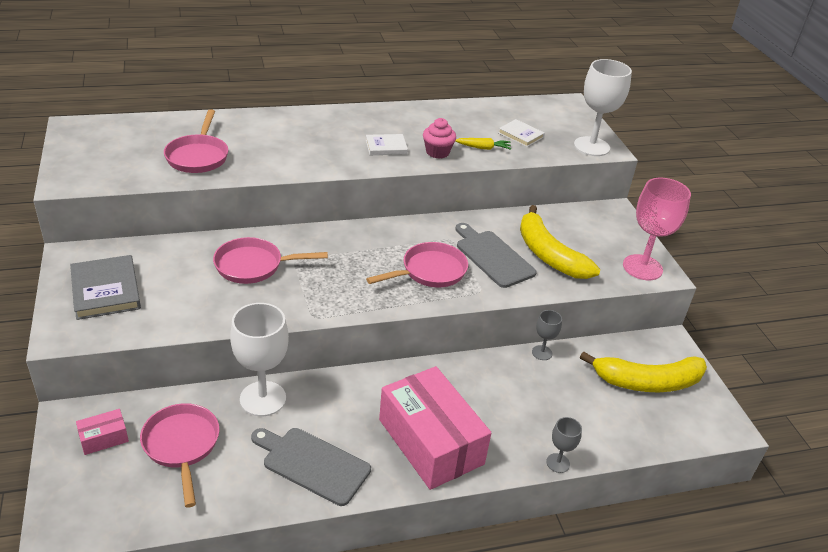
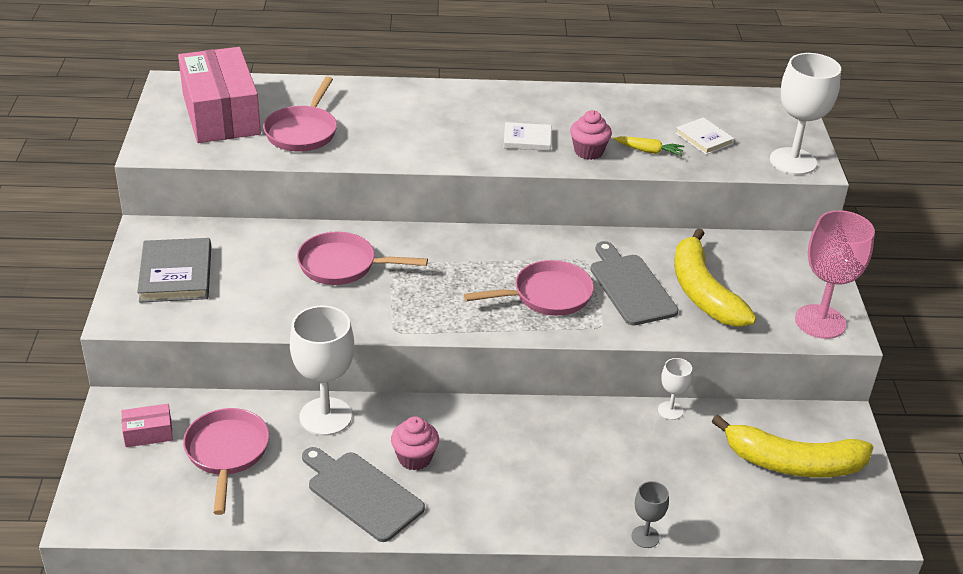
camera: 15 degrees right, 0 degrees up
(349, 424) = (414, 458): none -> pink cupcake
(430, 441) = (502, 490): pink box -> pink box (221, 114)
(542, 353) = (670, 410): grey goblet -> white goblet

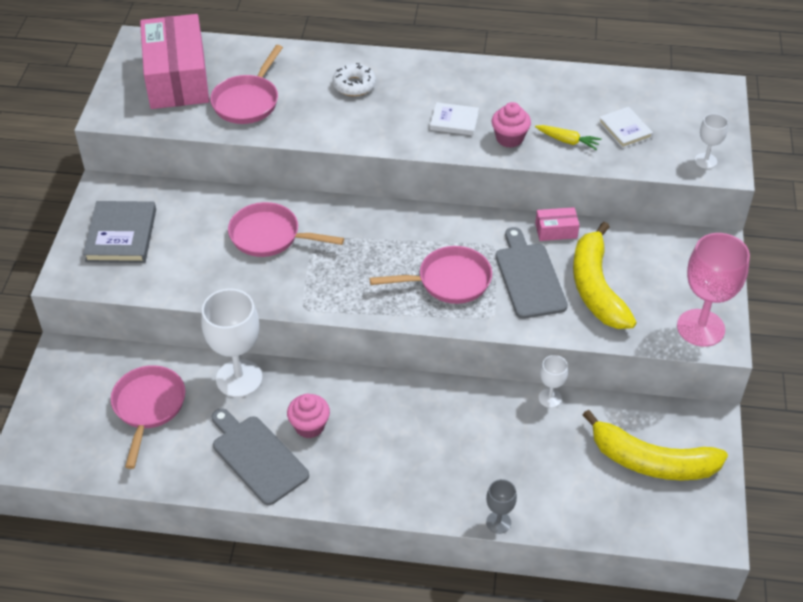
camera: 10 degrees right, 10 degrees up
(148, 433) = (85, 382): pink box -> pink box (556, 230)
(414, 112) = (354, 85): none -> white donut
(793, 161) = (705, 161): white goblet -> white goblet, size x0.50

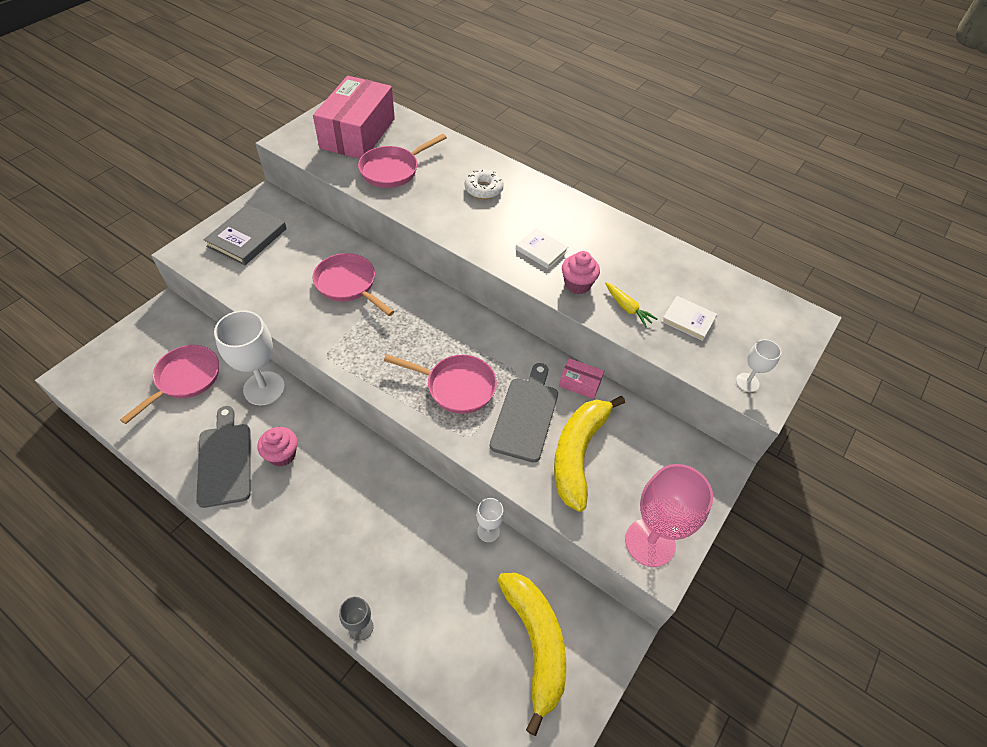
camera: 25 degrees right, 5 degrees up
(625, 129) = (688, 320): white book -> white book turned 60 degrees counterclockwise
(651, 461) = (535, 644): yellow banana -> yellow banana turned 150 degrees counterclockwise

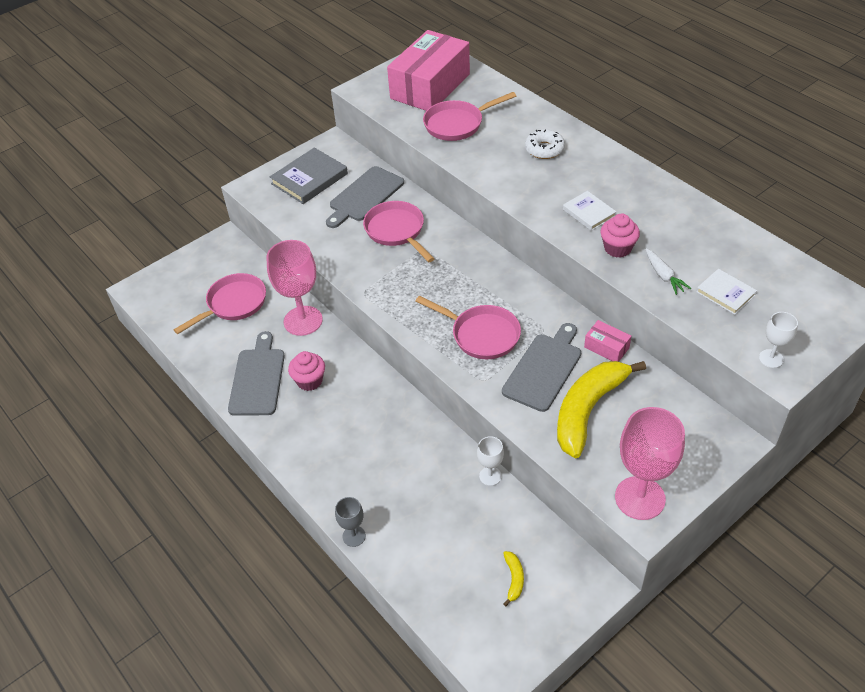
camera: 20 degrees right, 5 degrees down
(264, 388) = (303, 321): white goblet -> pink goblet
(308, 251) = (364, 196): none -> grey cutting board
(535, 644) = (514, 579): yellow banana -> yellow banana, size x0.40
(627, 308) = (664, 276): yellow carrot -> white carrot

